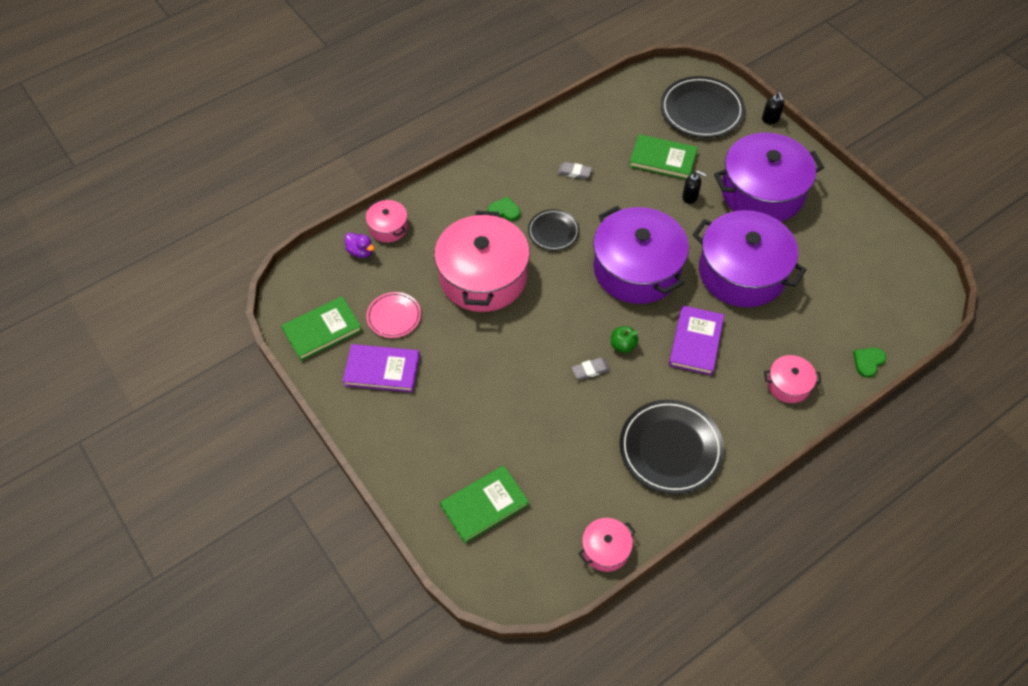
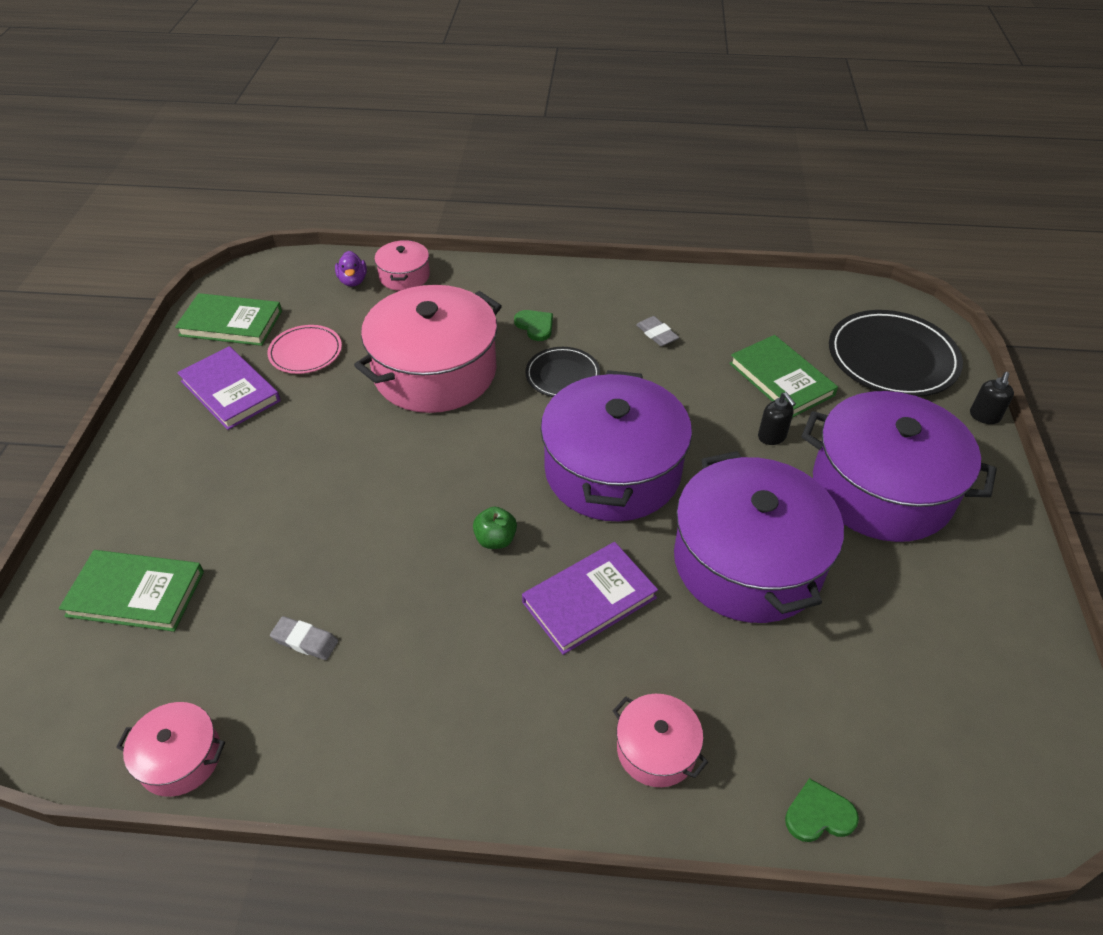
camera: 40 degrees right, 10 degrees down
(590, 370) = (426, 539): grey eraser -> grey eraser (305, 641)
(670, 448) = (404, 702): black plate -> none

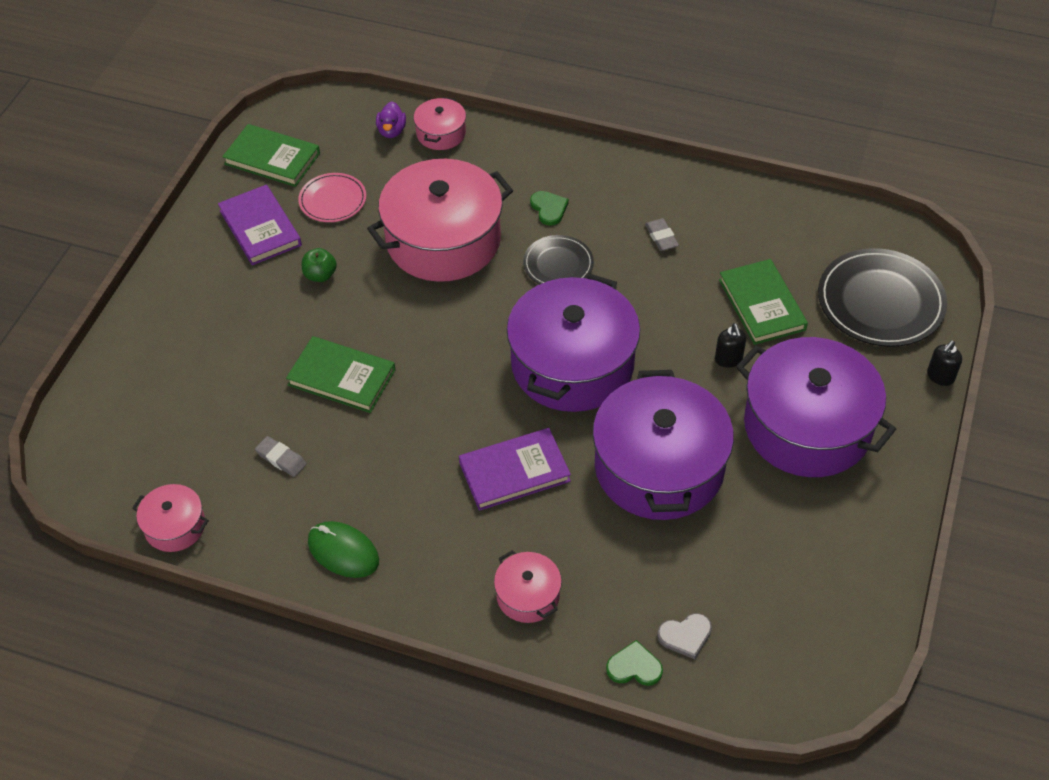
camera: 15 degrees right, 5 degrees up
(136, 593) = (158, 395): green book -> green book (342, 377)
(410, 743) = (343, 551): none -> green mouse
(495, 539) = (453, 406): green apple -> green apple (320, 275)
(861, 758) = (685, 636): none -> grey heart

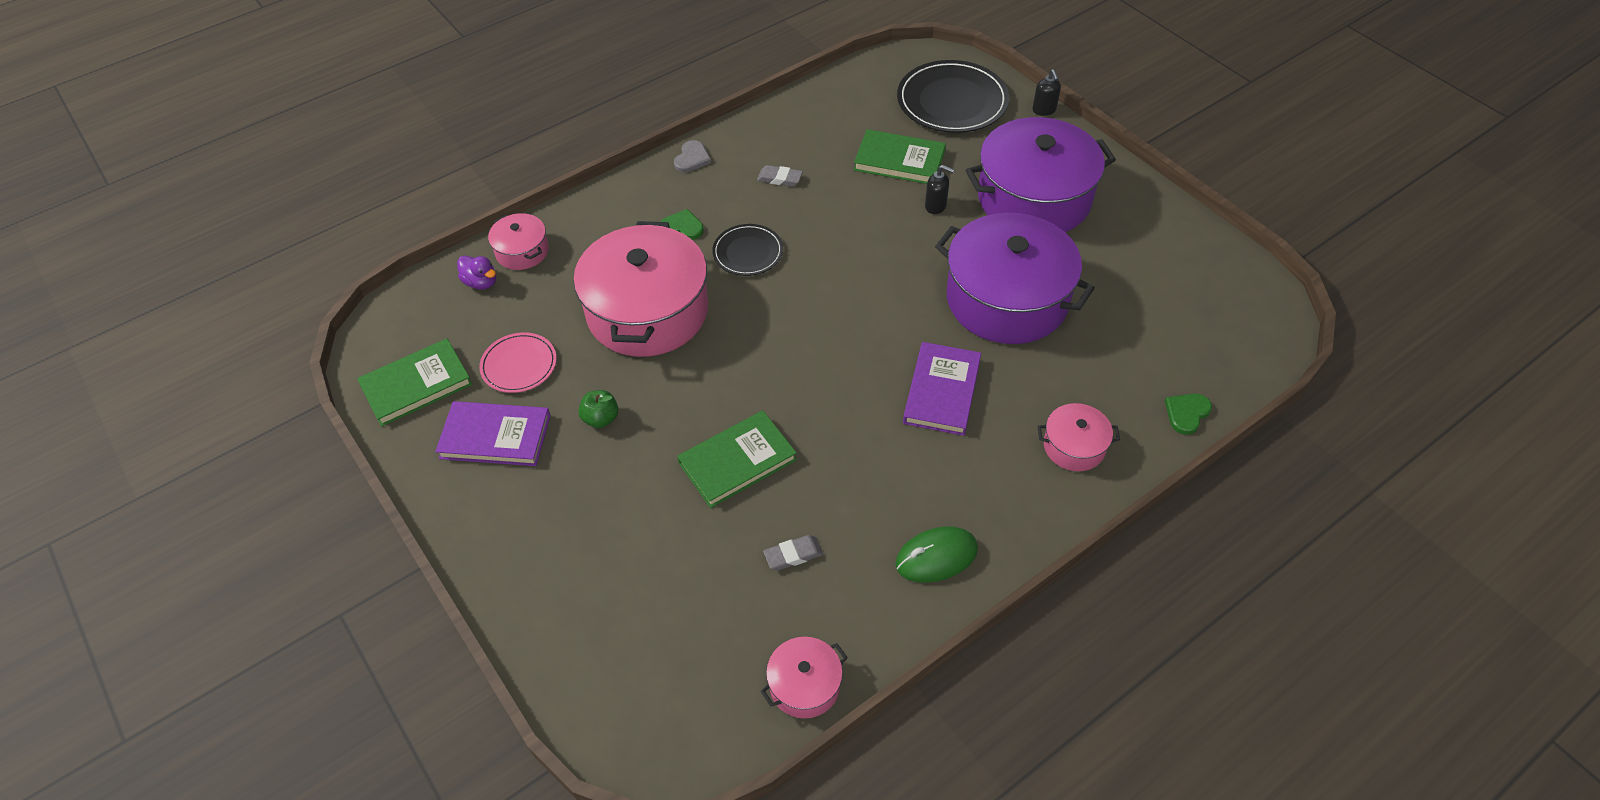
camera: 55 degrees left, 0 degrees up
(572, 364) = (861, 298): purple pot -> none
(685, 636) = (1177, 367): grey heart -> grey heart (692, 158)

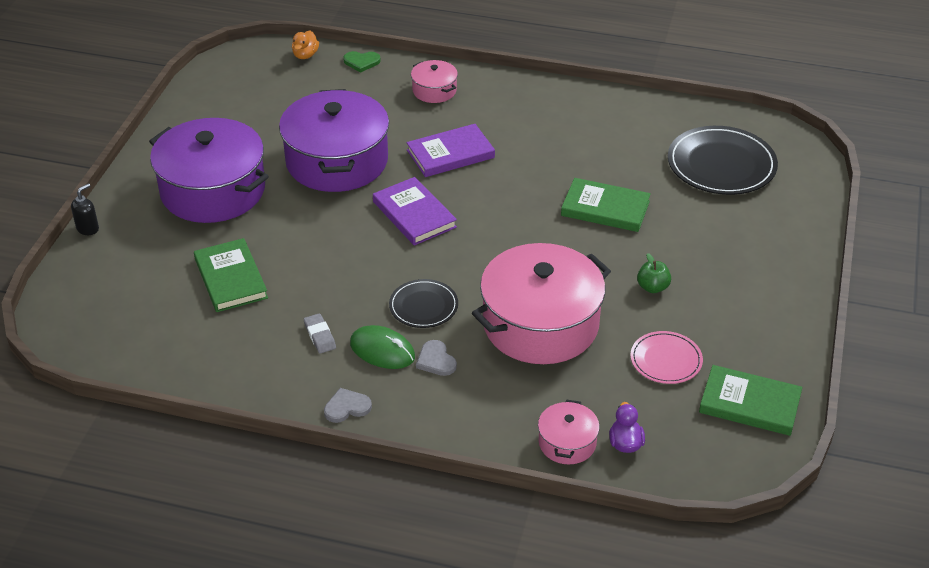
camera: 130 degrees left, 10 degrees down
(495, 436) = (729, 329): purple book -> purple book (414, 214)
(682, 227) = (436, 360): green heart -> grey heart
(793, 555) = (635, 155): grey eraser -> none
(804, 685) = (698, 115): pink pot -> none
(936, 206) = (269, 234): black soap dispenser -> none
(936, 557) = (570, 106): green mouse -> green mouse (382, 350)
(952, 101) = (118, 285): black plate -> black plate (721, 165)
(1238, 371) = (305, 55): none -> orange duck

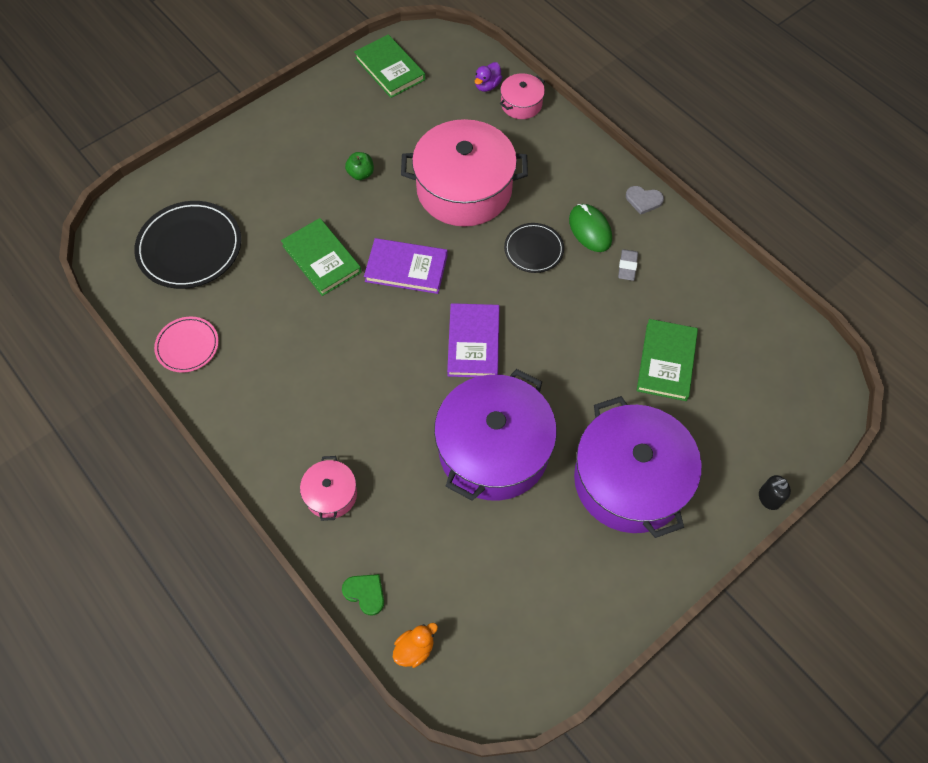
camera: 145 degrees left, 20 degrees up
(436, 360) = (558, 202): grey heart -> none
(450, 154) = (388, 395): purple book -> purple book (406, 268)
(666, 360) = (409, 120): pink plate -> pink plate (187, 346)

